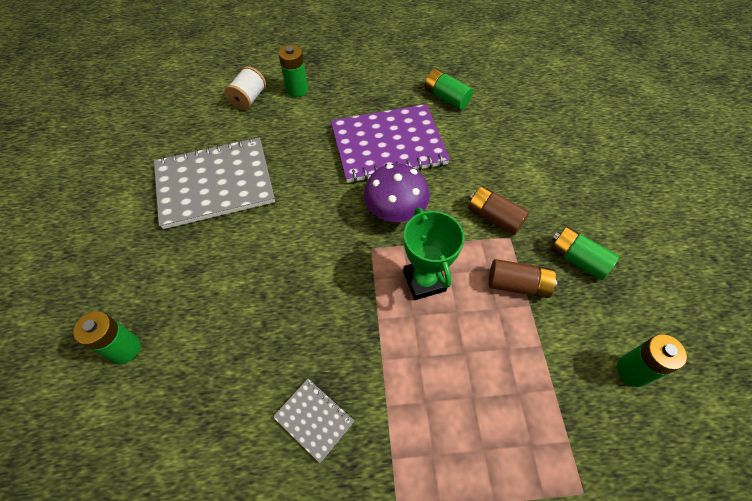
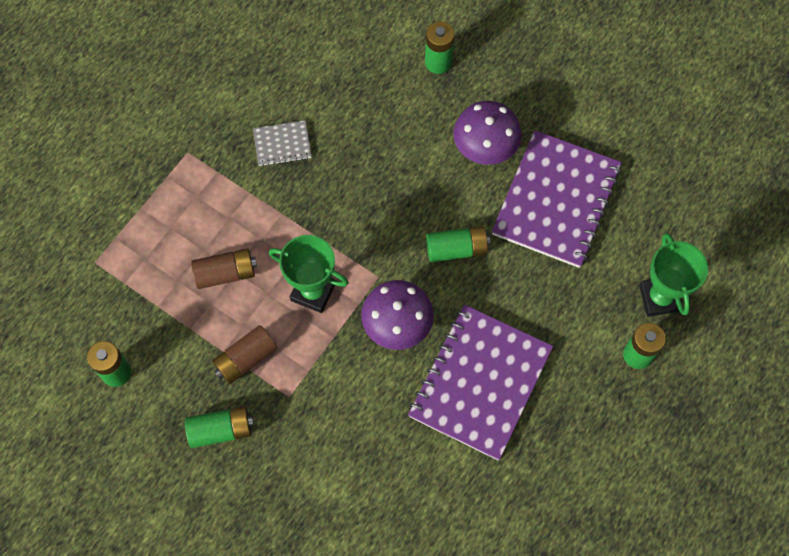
camera: 130 degrees right, 10 degrees up
(198, 254) = (485, 147): none -> purple mushroom
(215, 184) = (556, 200): grey notebook -> purple notebook
(249, 99) = (659, 298): white spool -> green trophy
(446, 97) = (499, 501): green battery -> green battery (456, 249)
(494, 217) = (318, 402): brown battery -> brown battery (225, 273)

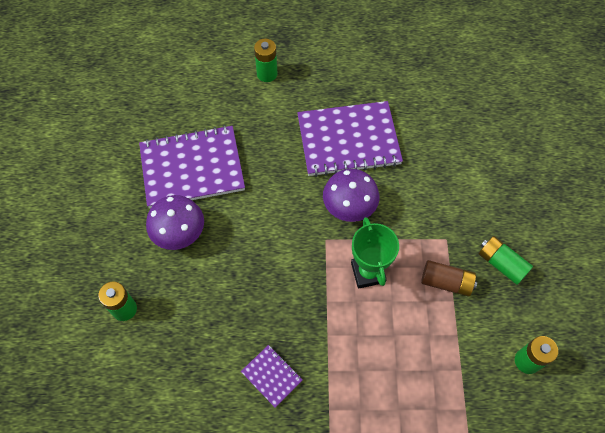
camera: 125 degrees left, 5 degrees down
(225, 273) = (401, 340): brown battery -> none
(282, 144) = (271, 376): grey notebook -> purple notebook
(456, 249) = (270, 205): green battery -> none
(659, 298) = (221, 81): green trophy -> none

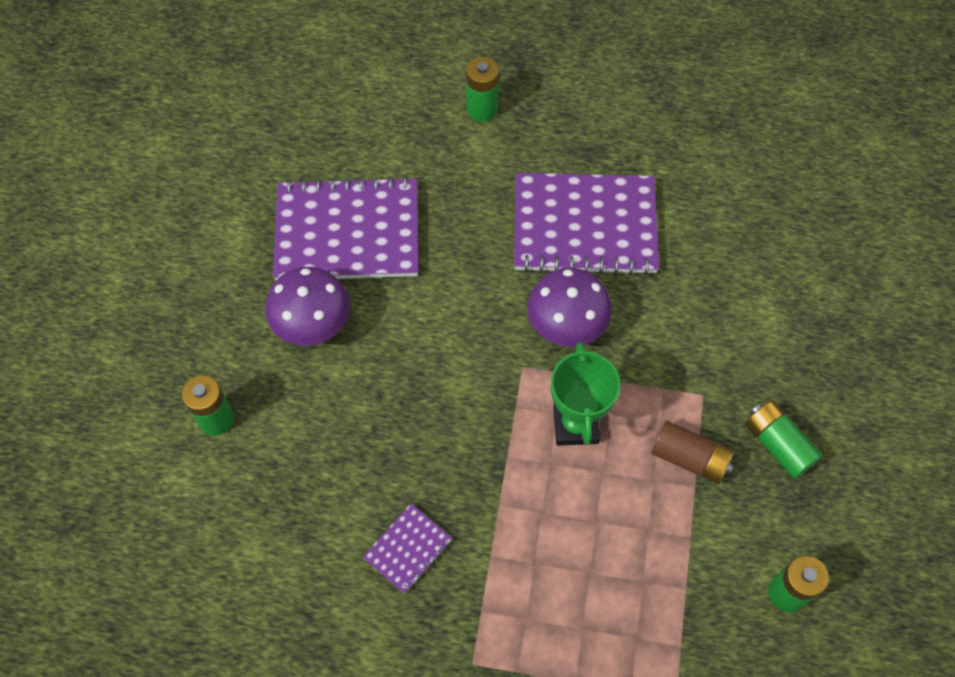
camera: 10 degrees right, 0 degrees up
(271, 376) = (408, 549): purple notebook -> purple notebook turned 75 degrees clockwise

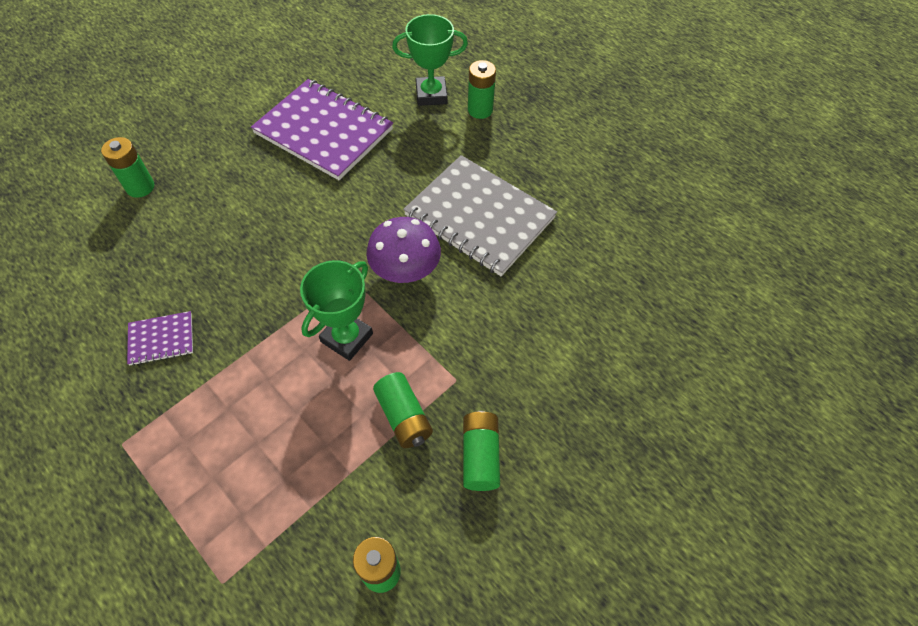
camera: 35 degrees right, 5 degrees down
(312, 324) = (249, 169): purple mushroom -> none
(418, 121) = (431, 95): none -> green trophy
(584, 226) = (479, 217): purple notebook -> grey notebook
(689, 458) = (404, 416): brown battery -> green battery

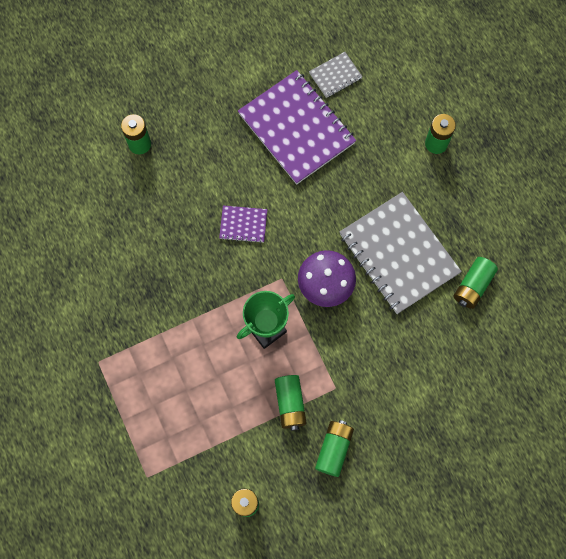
camera: 20 degrees right, 15 degrees up
(161, 339) = (136, 289): purple notebook -> purple notebook (243, 224)
(352, 79) = (335, 75): none -> grey notebook
(431, 95) = (399, 114): green trophy -> none
(575, 226) = (473, 286): none -> green battery

